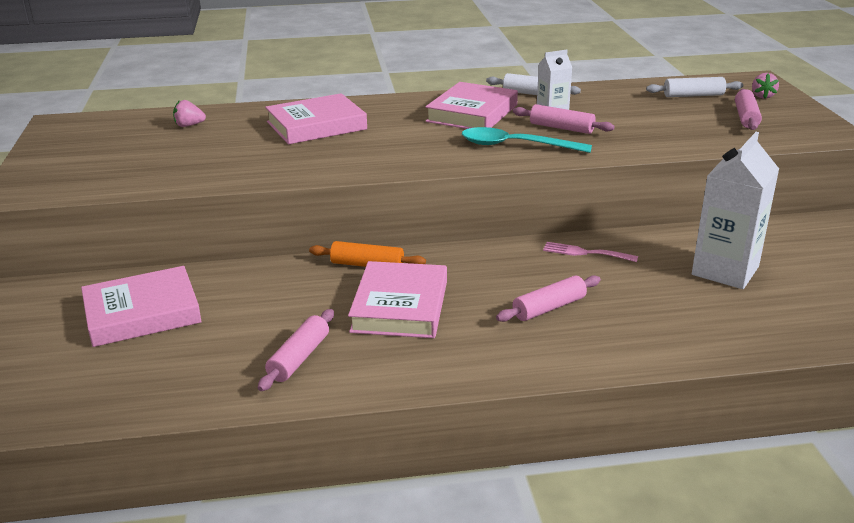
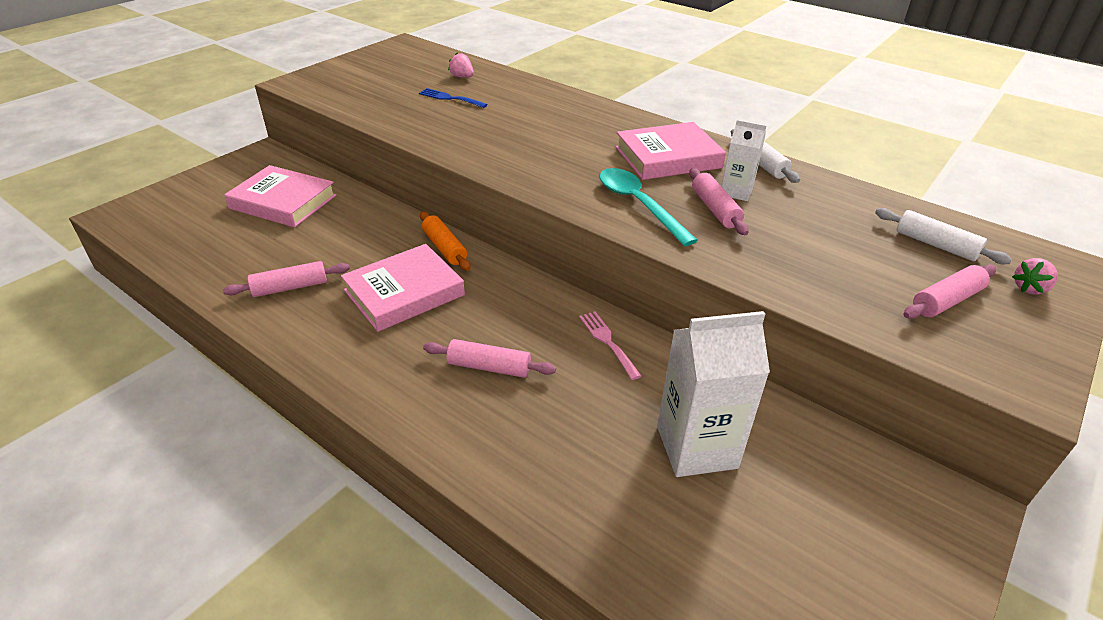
camera: 45 degrees right, 10 degrees up
(218, 143) = (450, 98): none -> blue fork
(316, 126) = (534, 113): pink book -> none

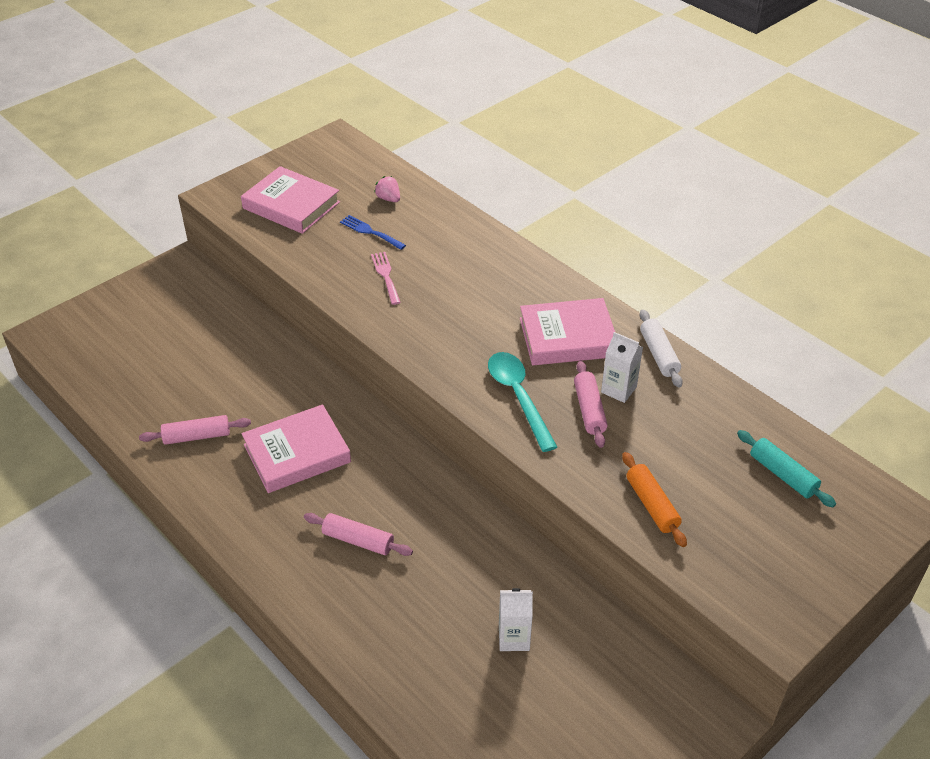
camera: 10 degrees right, 5 degrees up
(283, 202) = (196, 332): pink book -> pink book (291, 205)
(444, 248) = (342, 405): orange rolling pin -> orange rolling pin (652, 505)
(607, 341) = (468, 527): pink fork -> pink fork (385, 276)
(696, 447) = (514, 638): white carton -> white carton, size x0.55
(935, 245) = (782, 475): white rolling pin -> turquoise rolling pin
(946, 301) = (757, 538): pink rolling pin -> none
(1029, 288) = (843, 533): pink strawberry -> none

